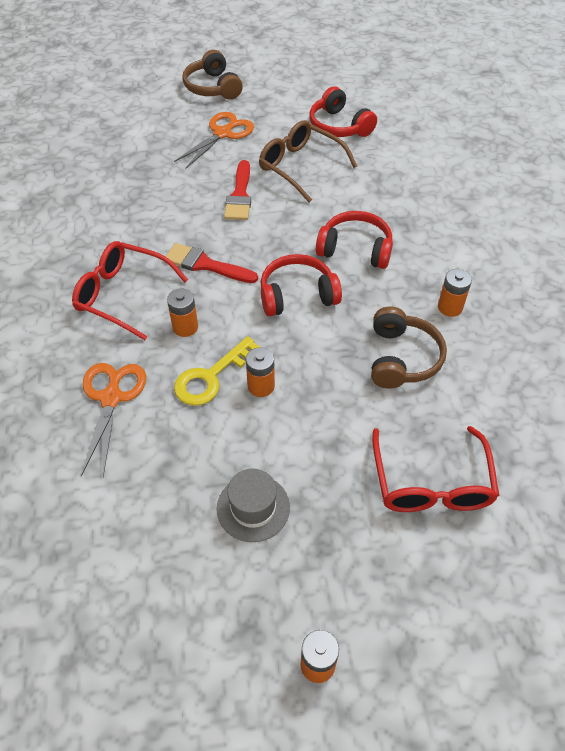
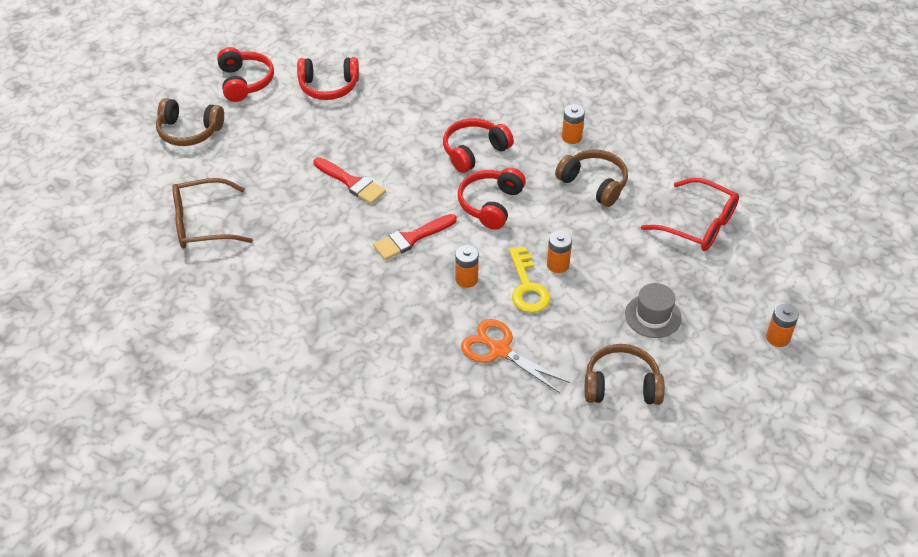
camera: 55 degrees left, 5 degrees down
(124, 295) = (399, 300): red glasses -> none
(130, 528) = (621, 385): none -> brown headphones
(222, 133) = (262, 155): orange scissors -> none
(295, 84) = (245, 82): none -> red headphones
(301, 167) = (355, 132): brown glasses -> brown glasses (204, 223)

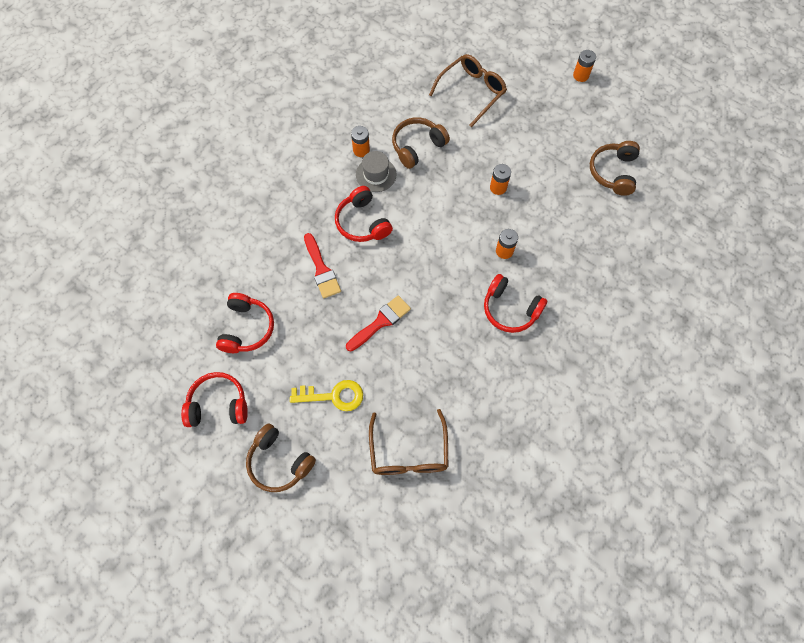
camera: 80 degrees left, 20 degrees up
(189, 131) = (279, 462): brown headphones -> brown headphones turned 105 degrees clockwise
(411, 238) = (455, 284): red brush -> red brush (321, 269)
(490, 204) = (427, 221): red headphones -> red headphones (510, 309)
(500, 350) = (576, 240): orange scissors -> none
(527, 287) = (517, 211): yellow key -> yellow key (333, 396)
(653, 316) = (554, 140): grey hat -> grey hat (376, 174)
(697, 224) = (471, 92): red glasses -> brown glasses

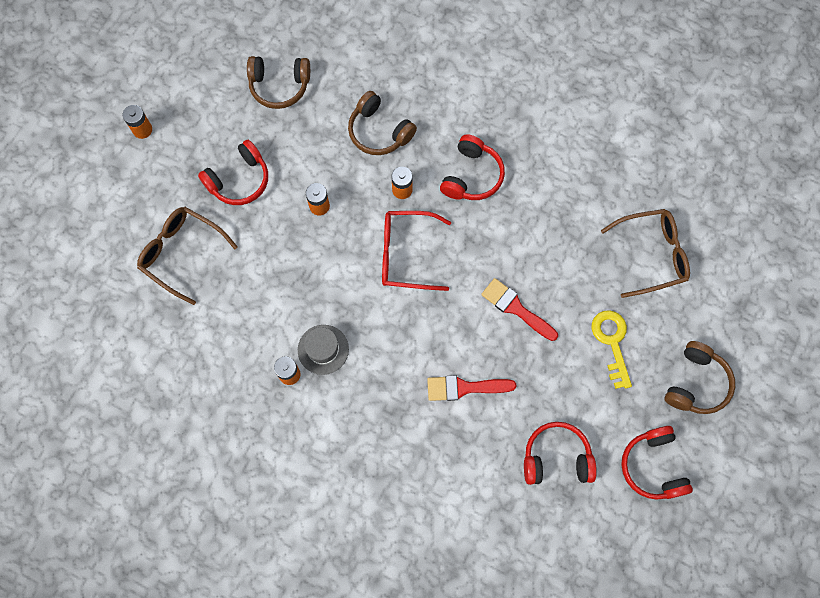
camera: 100 degrees left, 5 degrees up
(321, 269) = (464, 388): red brush -> red brush turned 150 degrees counterclockwise
(362, 222) = (393, 352): red headphones -> red headphones (239, 180)
(417, 146) = (274, 306): brown headphones -> brown headphones (379, 131)
(444, 245) = (407, 254): none -> red glasses

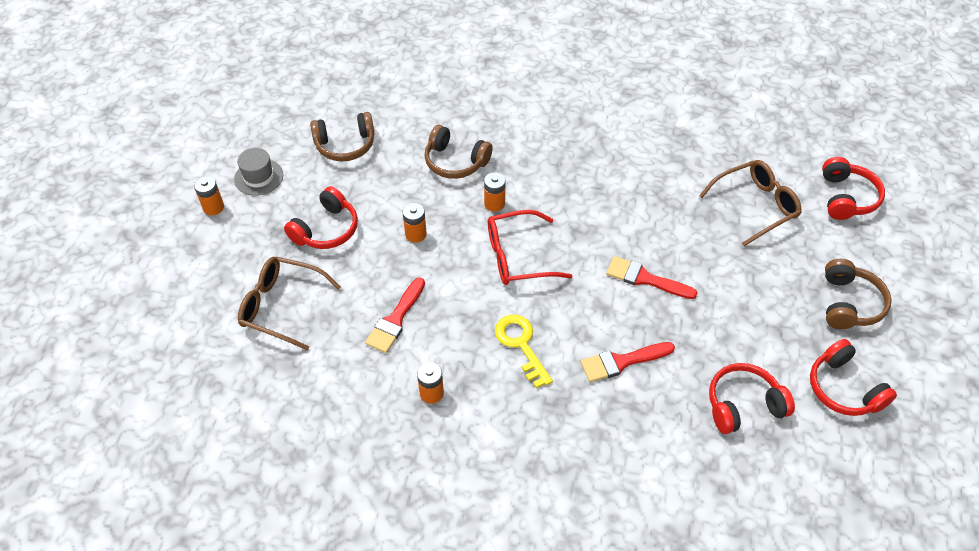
camera: 15 degrees left, 20 degrees down
(278, 293) = (395, 319): none -> red brush
(323, 349) = (460, 361): grey hat -> grey hat (259, 177)
(472, 176) = (558, 179): red headphones -> red headphones (846, 197)
(612, 342) = (751, 287): yellow key -> yellow key (521, 345)

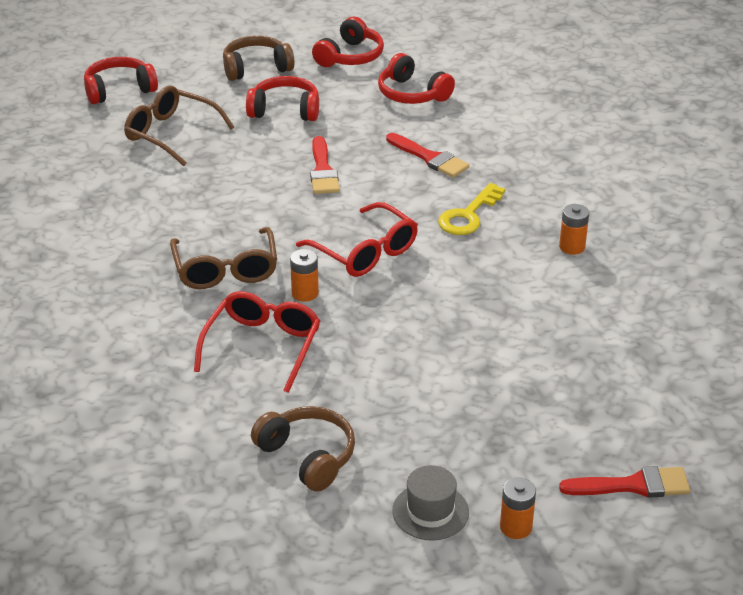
camera: 120 degrees left, 15 degrees down
(283, 306) = (586, 387): brown glasses -> brown glasses (225, 269)
(326, 229) = (456, 405): red headphones -> red headphones (285, 110)
(395, 319) = (519, 301): red brush -> red brush (633, 485)
(415, 234) = (399, 333): orange battery -> none
(455, 162) = (262, 347): brown headphones -> red glasses

